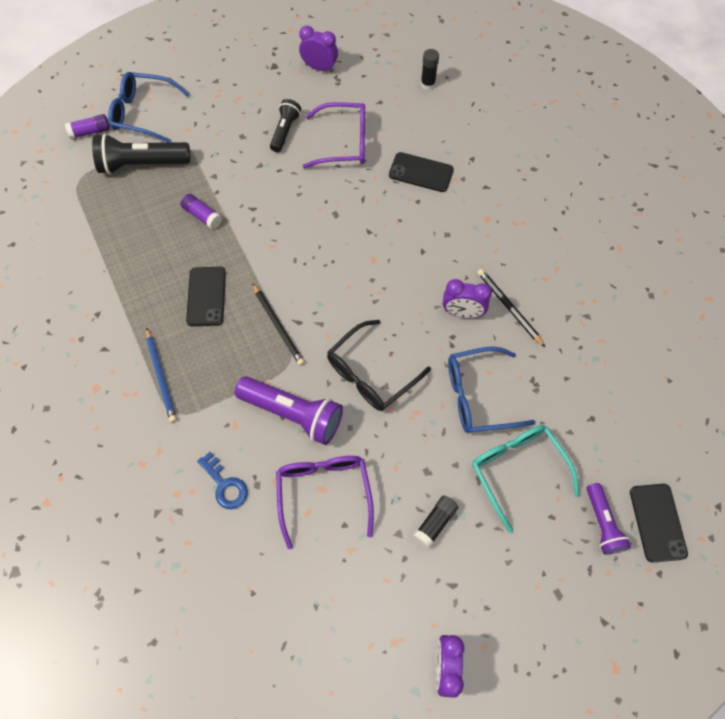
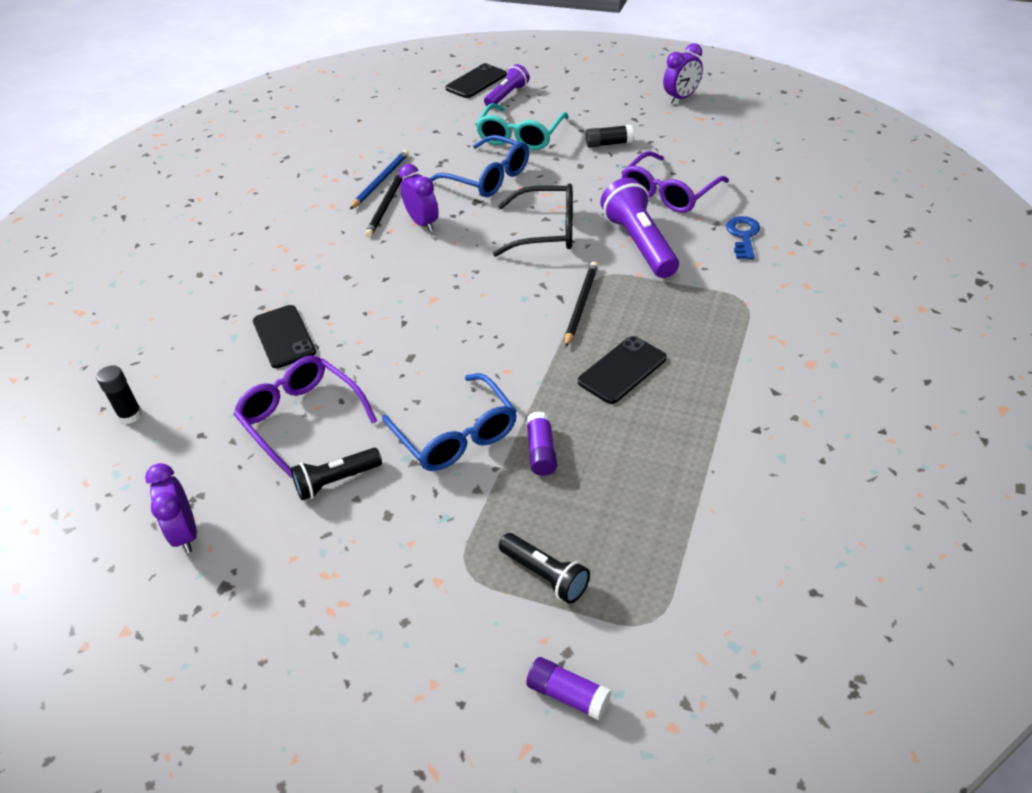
camera: 130 degrees left, 20 degrees down
(142, 164) = (545, 575): black flashlight -> black flashlight, size x0.60
(143, 113) = (465, 661): blue glasses -> blue glasses (456, 435)
(161, 376) = (733, 334): blue pencil -> blue pencil (380, 181)

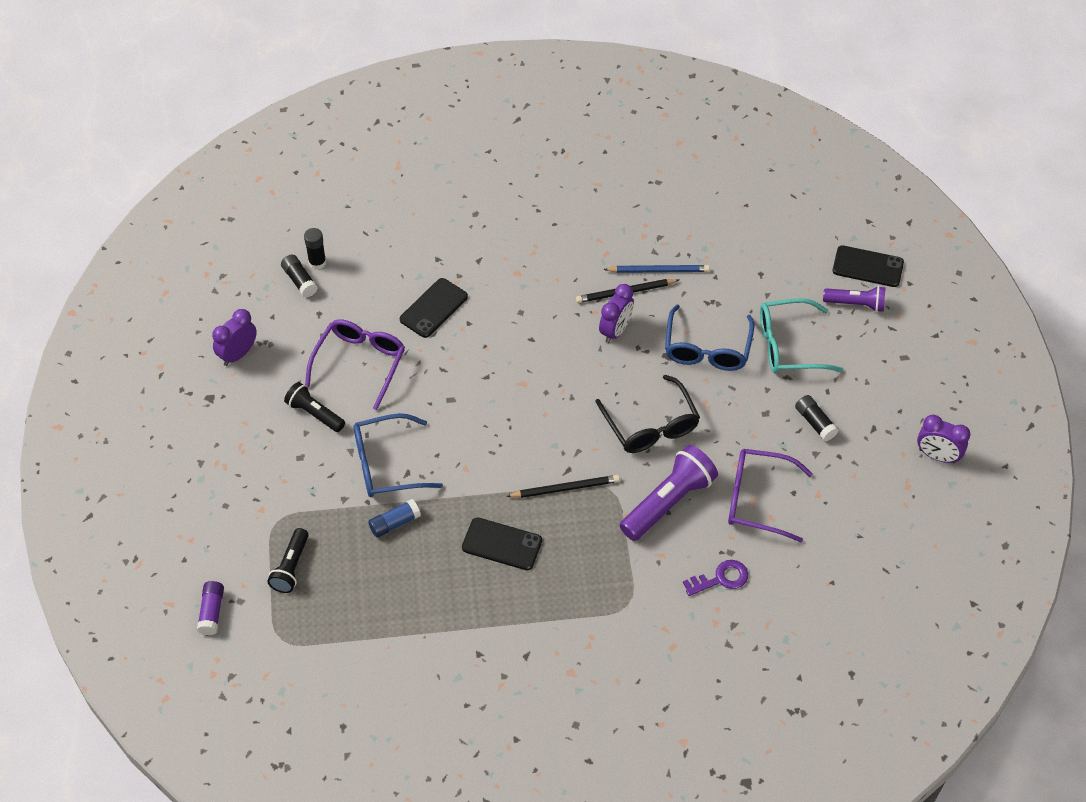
camera: 60 degrees right, 10 degrees up
(139, 439) = (300, 281): none -> black glue stick
(456, 435) = (386, 464): blue glasses -> blue glasses turned 45 degrees clockwise
(541, 451) = (395, 523): purple glue stick -> blue glue stick
(743, 235) = (721, 578): blue key -> purple key

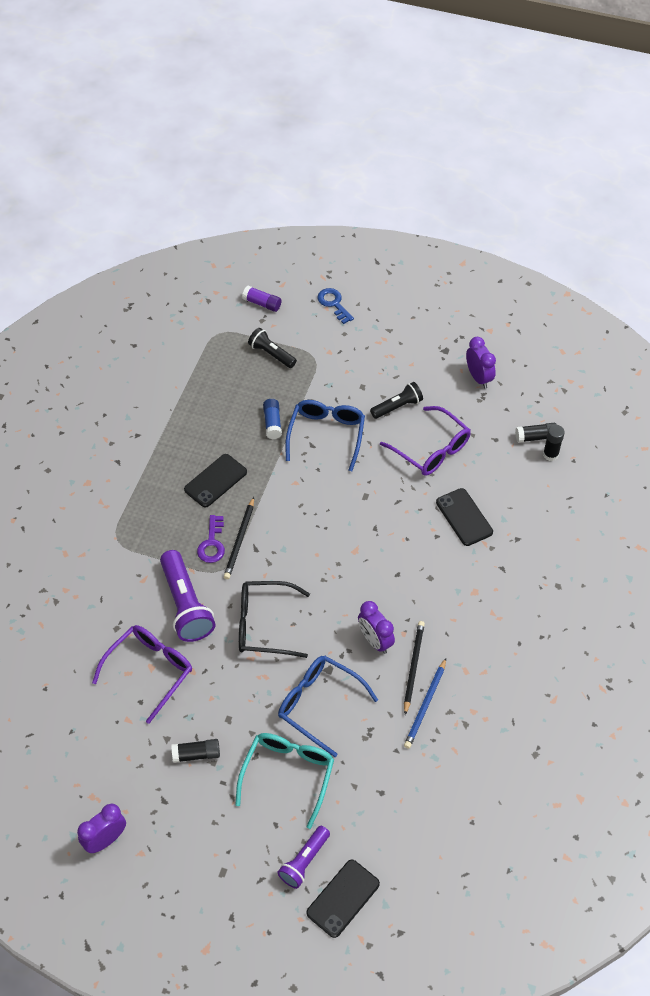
camera: 115 degrees right, 0 degrees up
(180, 534) = (333, 304): none -> blue key
(721, 578) = (98, 610): purple key -> purple key (212, 543)

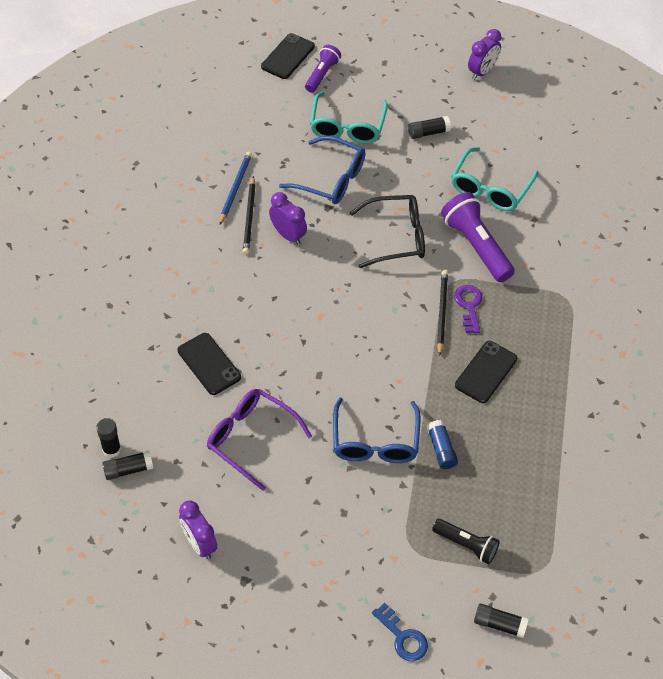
camera: 170 degrees right, 0 degrees up
(150, 671) = (490, 188): purple glasses -> turquoise glasses
(262, 303) = (499, 624): purple glue stick -> black glue stick
(397, 406) = (297, 489): black flashlight -> none

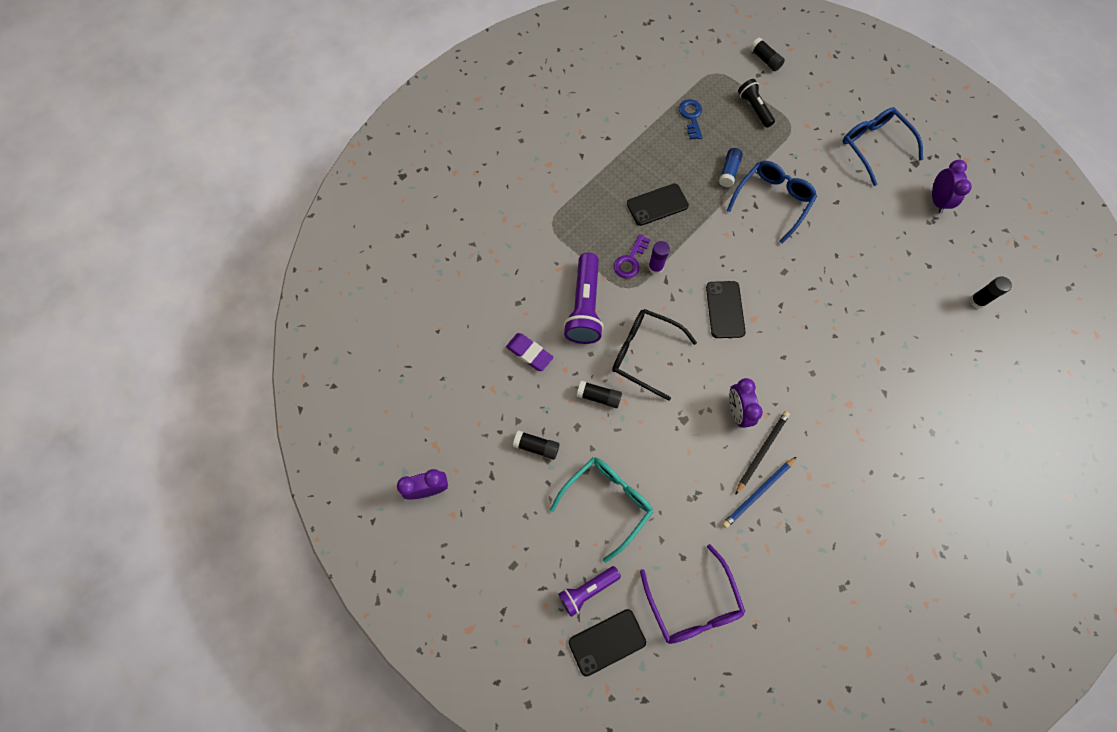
camera: 145 degrees left, 15 degrees up
(128, 469) = (969, 278): black glue stick -> black glue stick (598, 396)
(209, 364) = (868, 328): black phone -> black phone (725, 309)
(251, 438) = (864, 252): purple glasses -> purple glasses (693, 603)
(331, 179) = (662, 449): blue glasses -> blue glasses (874, 146)
(403, 637) = (829, 82): blue key -> blue key (691, 117)
(441, 312) = (655, 267): black pencil -> purple glue stick
(490, 188) = (529, 353): turquoise glasses -> purple eraser

